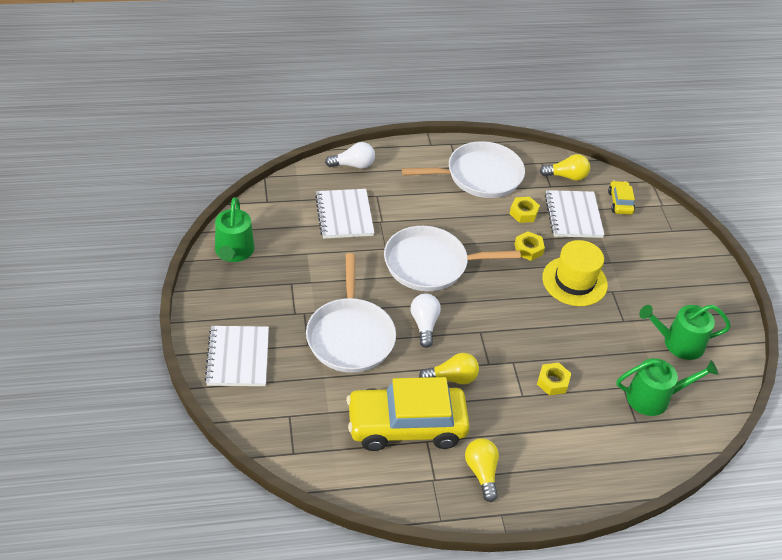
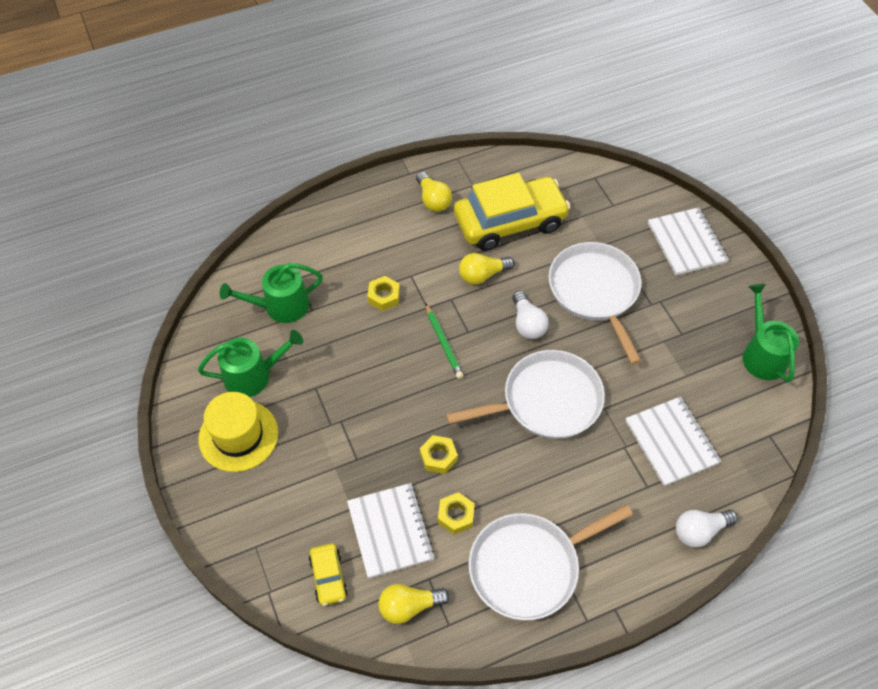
camera: 170 degrees right, 10 degrees up
(505, 328) = (443, 343): none -> green pencil
(574, 281) = (376, 425): yellow hat -> yellow hat (238, 436)

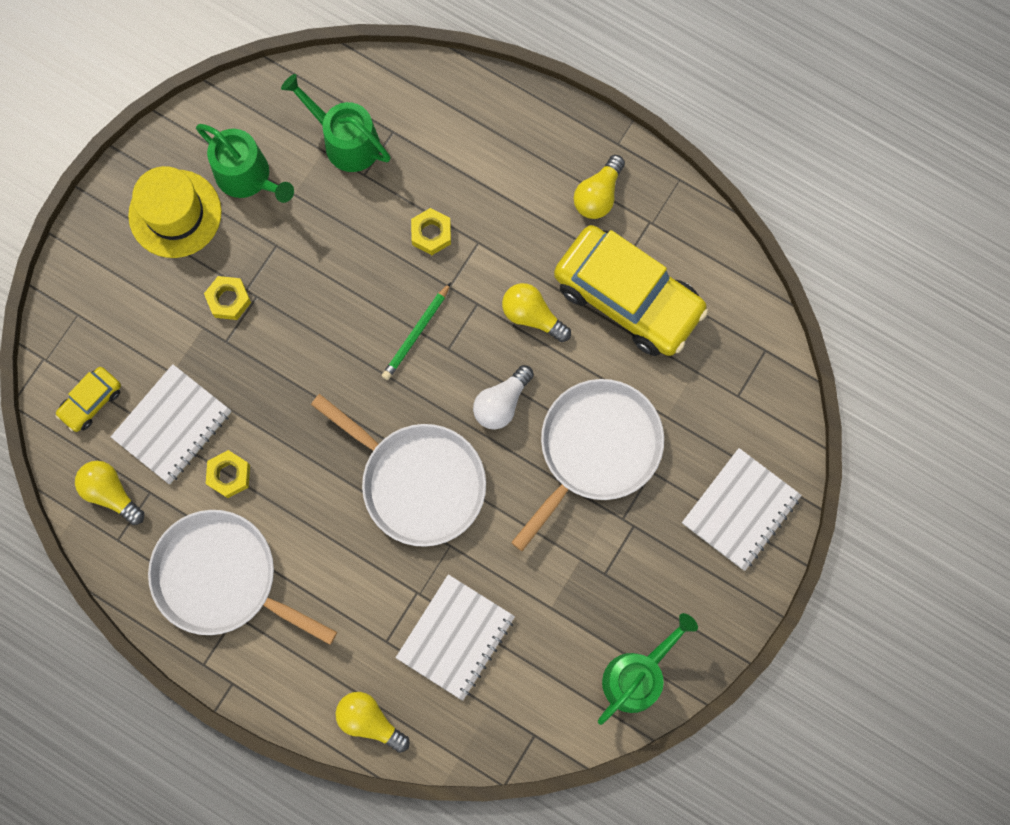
camera: 55 degrees right, 20 degrees up
(438, 457) = (280, 417): yellow nut -> yellow nut (229, 300)
(700, 531) = (370, 721): white light bulb -> yellow light bulb

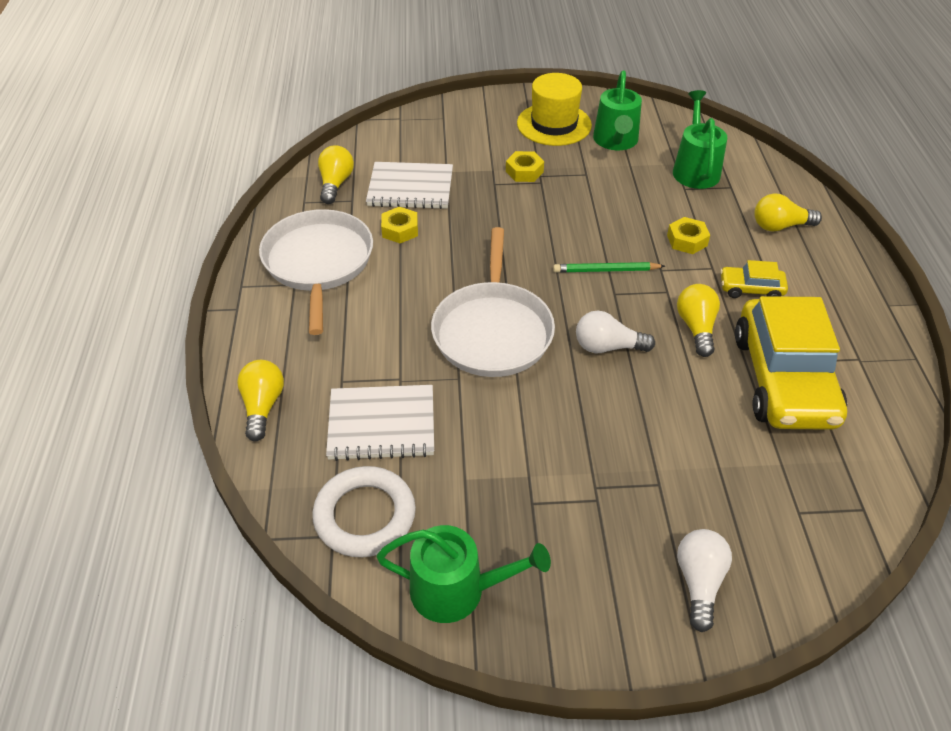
camera: 55 degrees right, 30 degrees down
(91, 401) = (391, 148): yellow car -> yellow car (751, 289)
(533, 702) = (365, 515): none -> white ring
(596, 448) = (636, 430): white pan -> none
(598, 195) = (836, 315): yellow light bulb -> yellow light bulb (780, 226)
(740, 510) = (699, 582): white notebook -> white light bulb

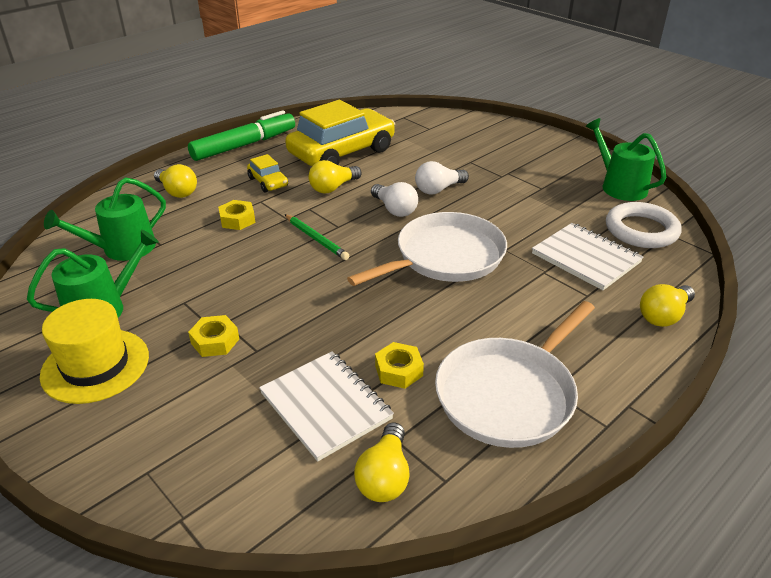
camera: 130 degrees left, 10 degrees down
(335, 184) = (385, 476): yellow light bulb -> yellow light bulb turned 45 degrees counterclockwise
(699, 582) = (506, 137): white light bulb -> white light bulb (438, 189)
(867, 310) = (244, 145): none -> green marker

